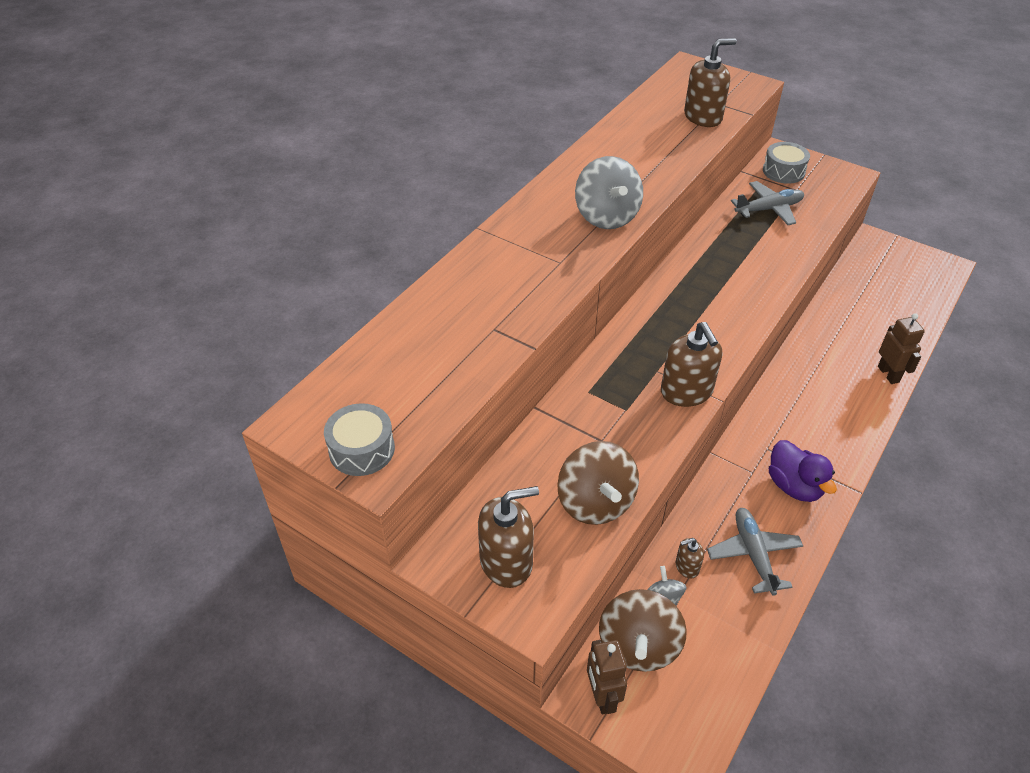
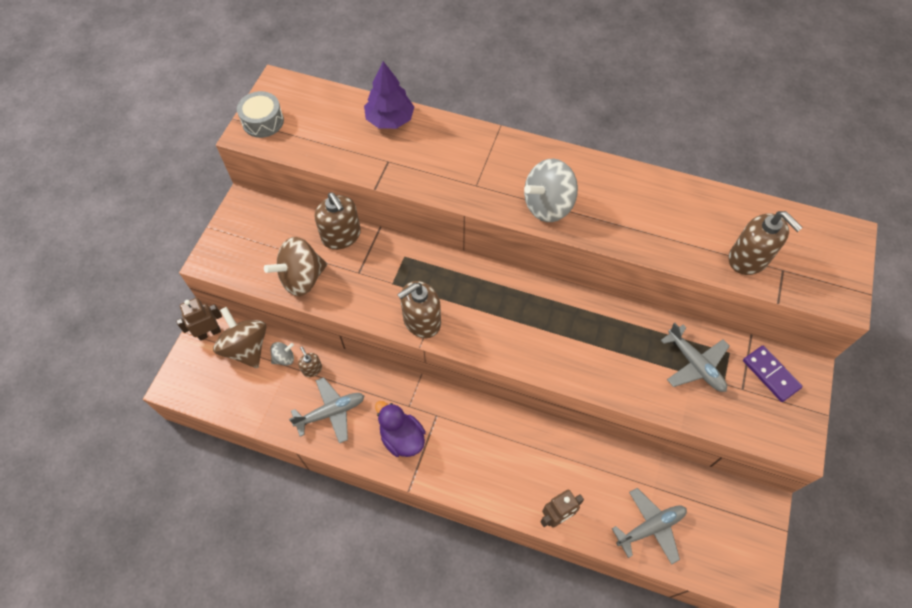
camera: 75 degrees right, 15 degrees up
(424, 316) = (390, 119): none -> purple tree
(506, 561) = (247, 238): brown soap dispenser -> brown soap dispenser (341, 236)
(638, 646) = (246, 348): brown spinning top -> brown spinning top turned 60 degrees clockwise
(783, 171) = (770, 374): grey drum -> purple domino
(794, 486) = (402, 438): purple duck -> purple duck turned 90 degrees clockwise
(897, 312) = (650, 527): none -> grey plane

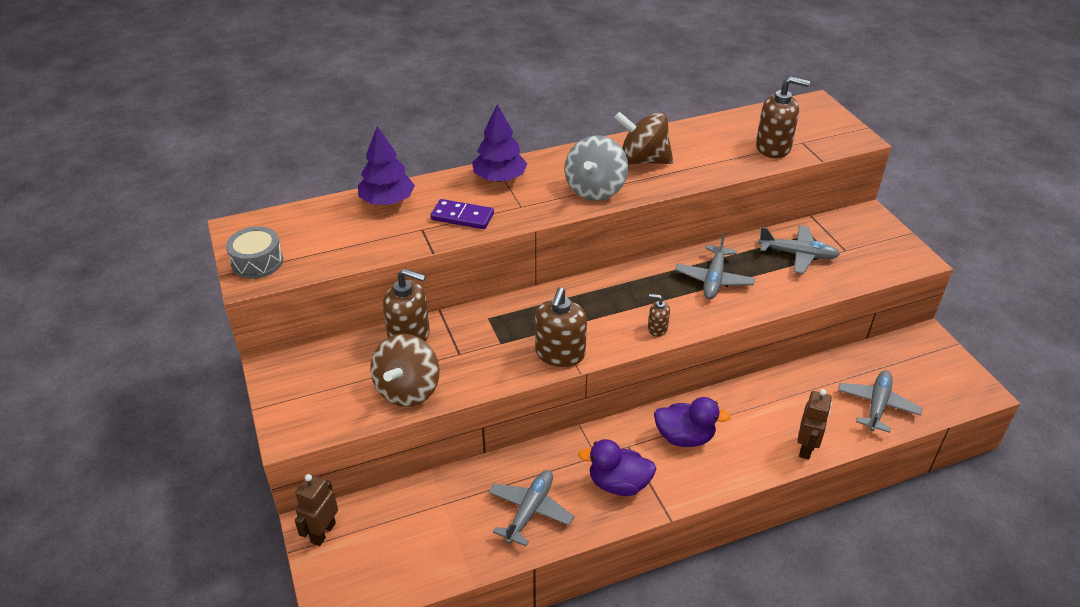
camera: 40 degrees left, 20 degrees down
(246, 348) = (380, 518): brown spinning top -> brown spinning top (643, 160)
(284, 358) = (432, 500): grey spinning top -> none
(312, 369) = (471, 489): brown soap dispenser -> brown soap dispenser (657, 328)
(480, 439) = (684, 437): none -> purple duck
(488, 148) = (499, 178): none -> purple tree
(599, 338) = (714, 279): none -> grey plane
(770, 374) = (851, 231): purple domino -> purple domino (462, 217)

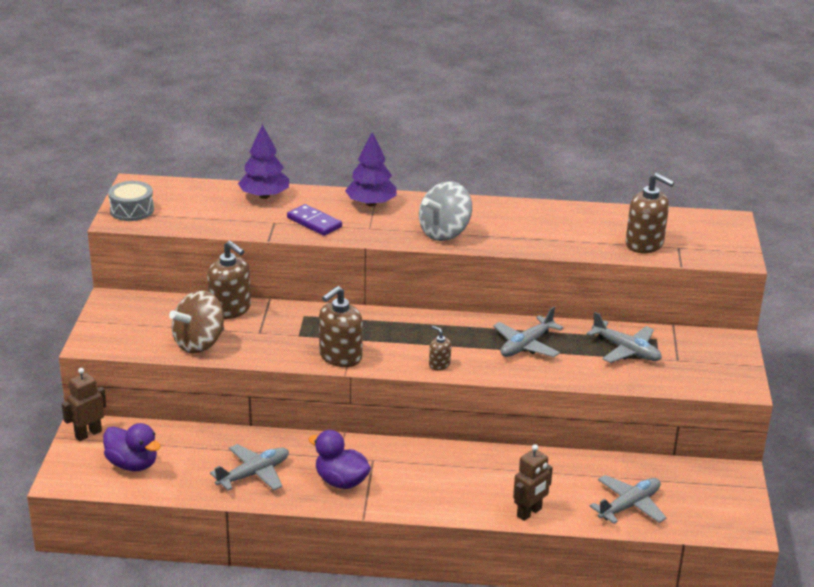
camera: 25 degrees right, 10 degrees down
(643, 160) = (510, 222): brown spinning top -> none
(684, 437) = (427, 470): purple duck -> purple duck (132, 464)

